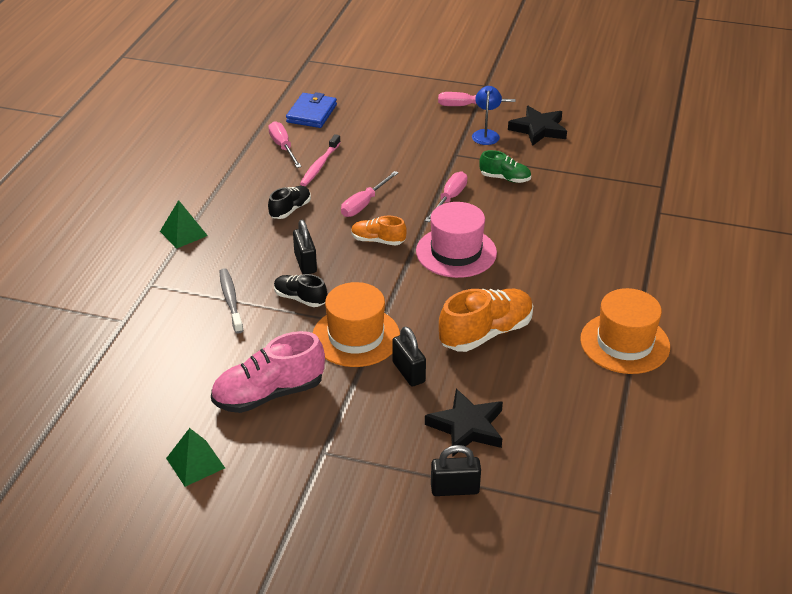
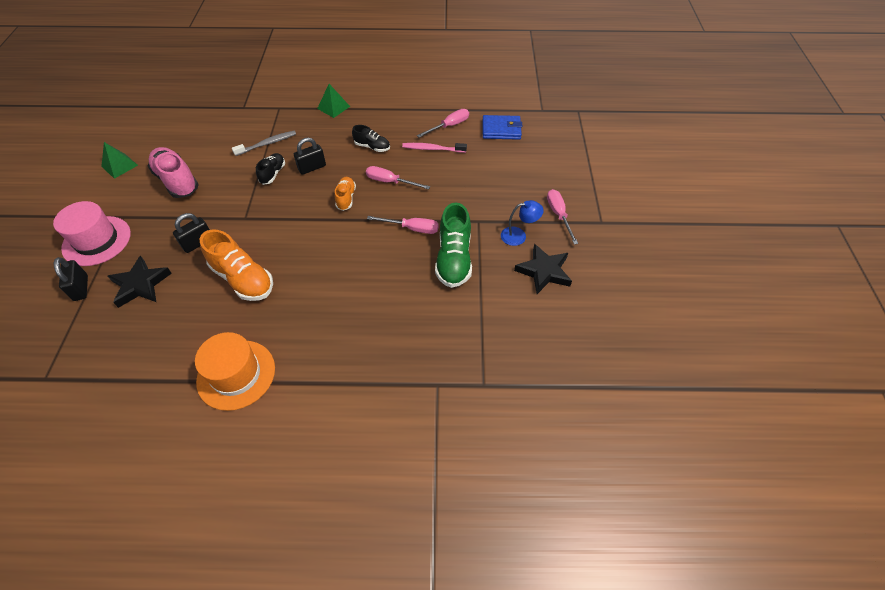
camera: 75 degrees right, 15 degrees up
(356, 336) = (235, 209): orange hat -> none
(456, 252) = (341, 245): pink hat -> pink hat (97, 241)
(505, 178) = (454, 259): green shoe -> green shoe, size x1.77

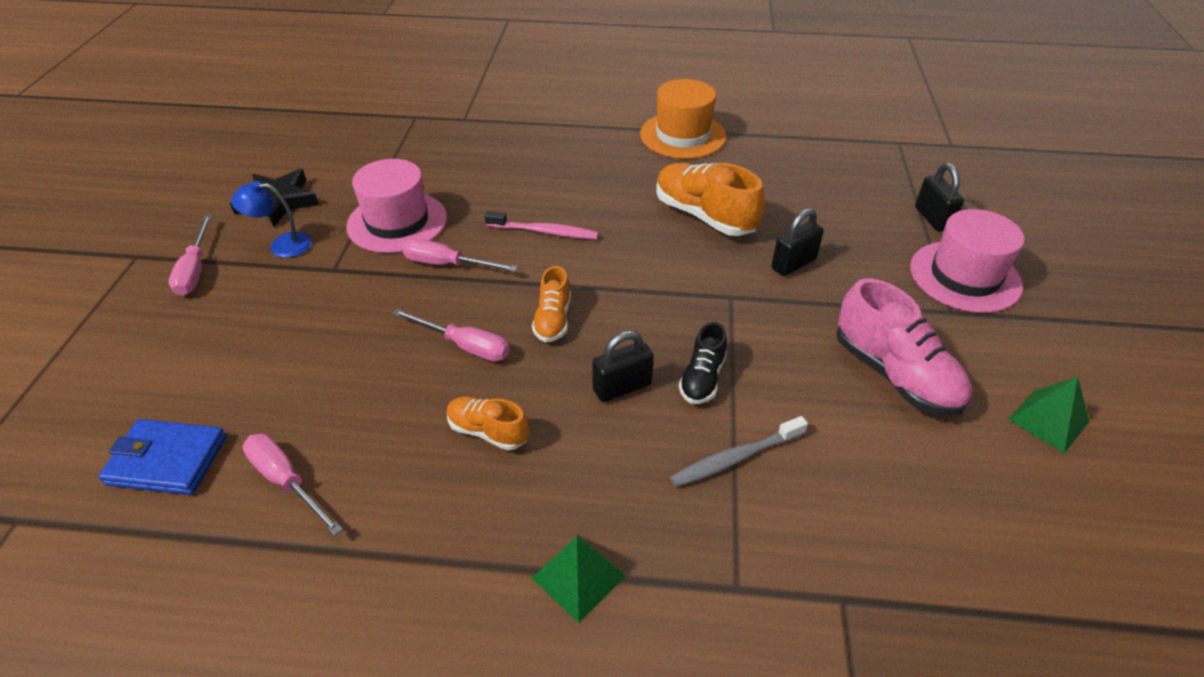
camera: 175 degrees left, 10 degrees down
(141, 284) = (849, 217): black star -> none
(372, 147) = (488, 431): black shoe -> orange shoe
(432, 149) = (354, 417): pink toothbrush -> pink toothbrush (544, 232)
(449, 126) = (286, 481): pink screwdriver -> pink screwdriver turned 75 degrees clockwise
(454, 259) = (397, 222): green shoe -> pink hat

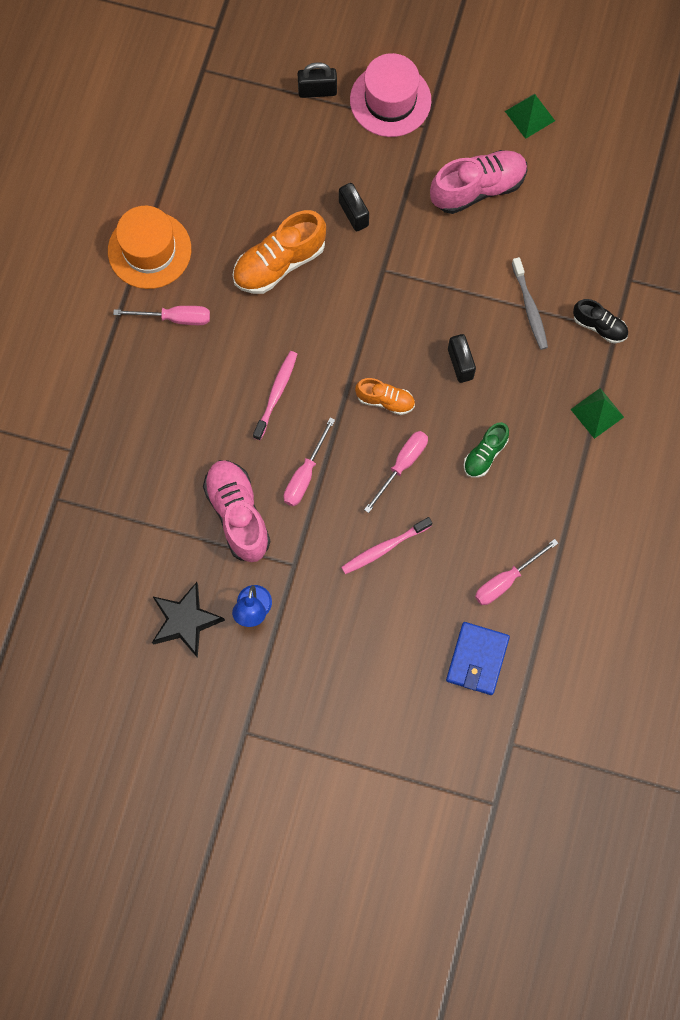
camera: 80 degrees left, 30 degrees up
(195, 270) = (274, 678): pink screwdriver -> pink screwdriver (175, 318)
(348, 342) = (384, 548): none -> pink toothbrush
(397, 222) = (238, 514): pink hat -> pink shoe
(488, 431) = (485, 454): orange shoe -> green shoe
(702, 378) = (461, 311): black shoe -> black shoe (599, 326)

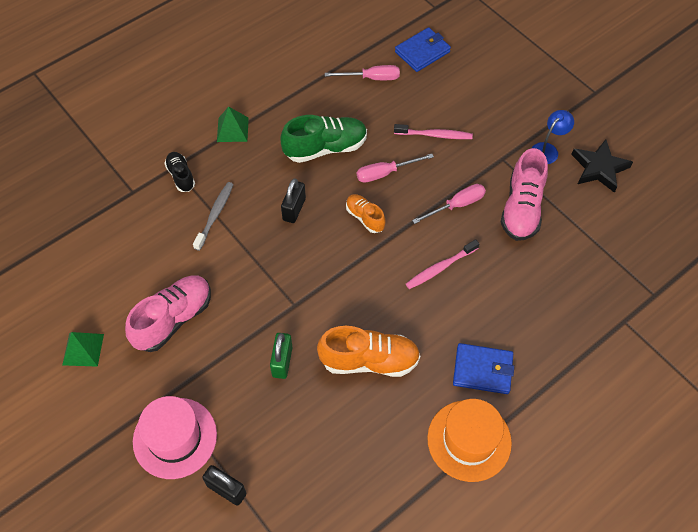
camera: 145 degrees left, 15 degrees down
(175, 318) = (482, 370): pink screwdriver -> blue wallet
(353, 214) = (282, 361): black padlock -> green padlock
(477, 188) = (173, 319): pink shoe -> pink shoe turned 120 degrees clockwise
(485, 454) = (325, 148): green shoe -> green shoe, size x1.77

